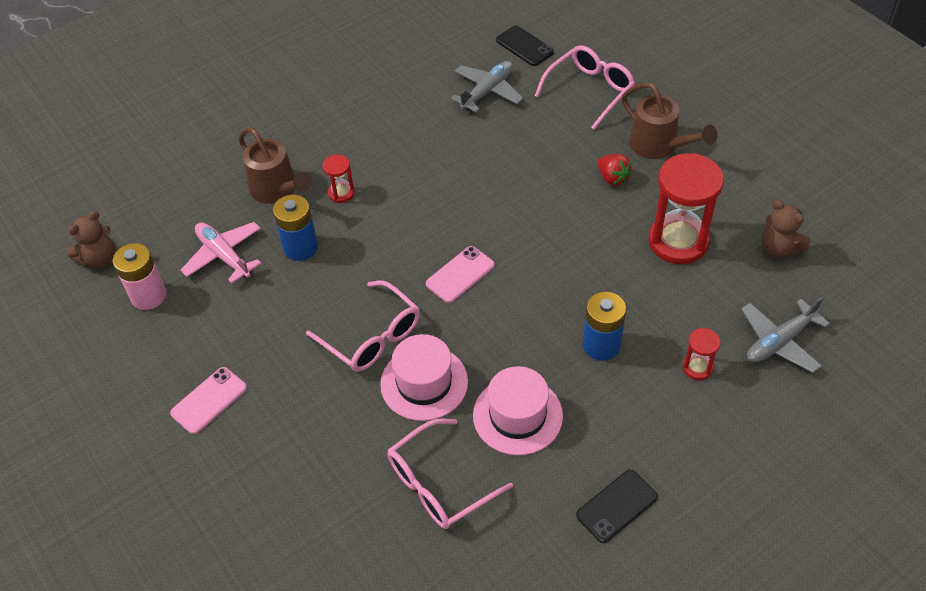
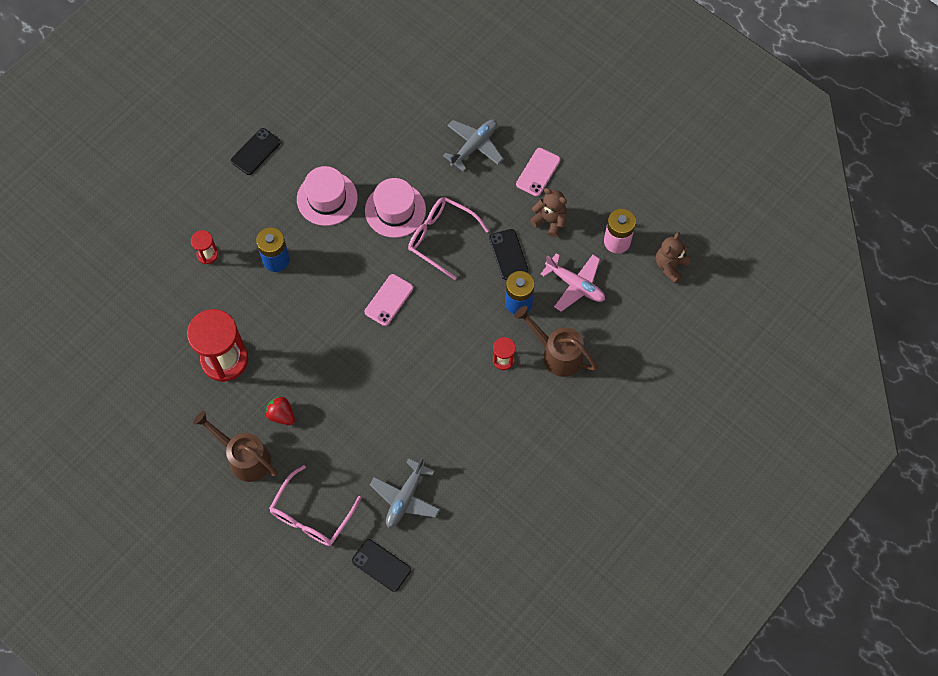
camera: 165 degrees right, 15 degrees up
(291, 303) = (508, 254): none -> black phone
(439, 483) = (369, 146): pink glasses -> none
(779, 248) = (146, 366): brown teddy bear -> brown teddy bear (550, 221)
(780, 342) = (149, 285): grey plane -> grey plane (474, 146)

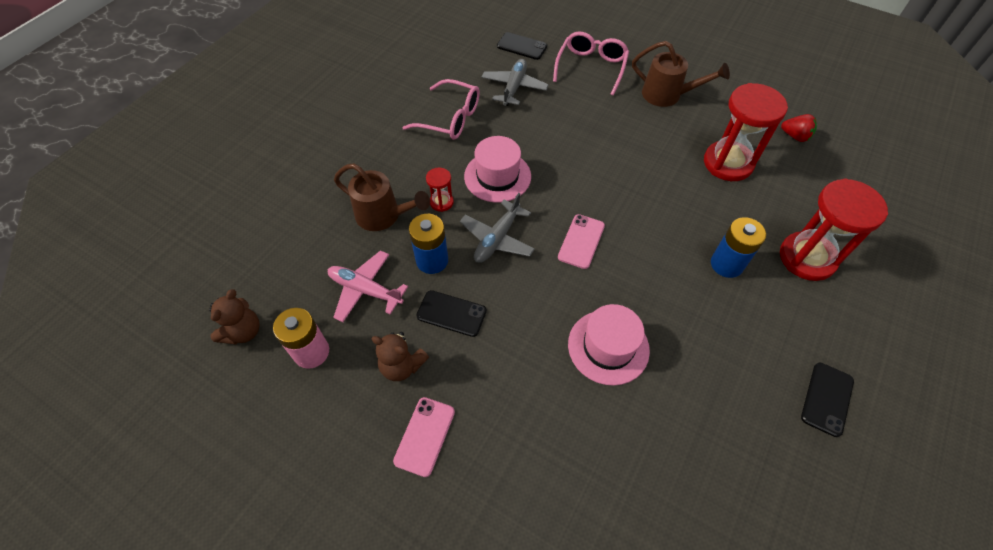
camera: 170 degrees right, 10 degrees down
(207, 254) = (807, 258): red hourglass -> red hourglass, size x2.15
(281, 415) = (649, 128): red strawberry -> red strawberry (795, 136)
(327, 198) = (701, 348): pink hat -> pink hat (497, 176)
(441, 238) = (539, 320): pink glasses -> pink glasses (450, 118)
(474, 146) = (525, 463): grey plane -> grey plane (497, 239)
(508, 254) = (451, 313): black phone -> black phone turned 45 degrees counterclockwise

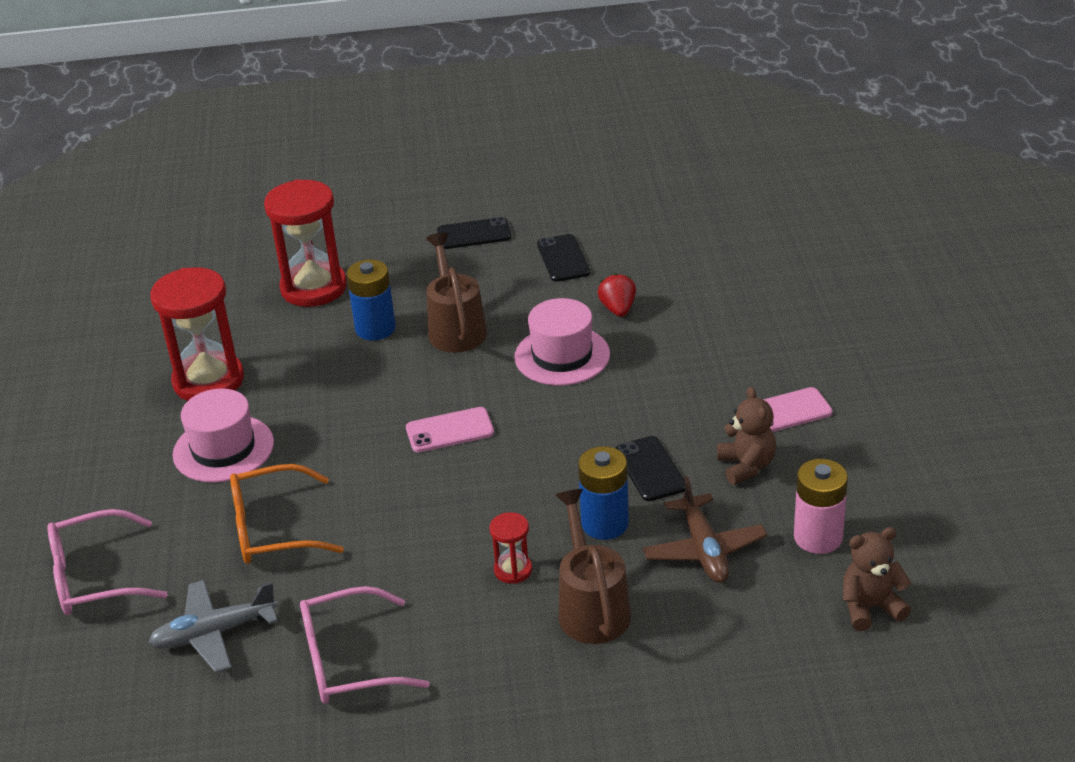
camera: 125 degrees left, 20 degrees down
(365, 290) = (704, 549): pink plane -> brown plane
(450, 118) = (349, 661): pink glasses -> pink glasses turned 90 degrees counterclockwise
(497, 176) = (417, 547): pink hat -> pink hat (223, 449)
(497, 239) = (516, 492): grey plane -> none
(522, 46) = (94, 684): black phone -> black phone (563, 258)
(566, 133) = (273, 529): none -> orange glasses
(667, 95) = (106, 477): brown watering can -> brown watering can (455, 328)
(795, 136) = (110, 352): red strawberry -> red strawberry (618, 309)

